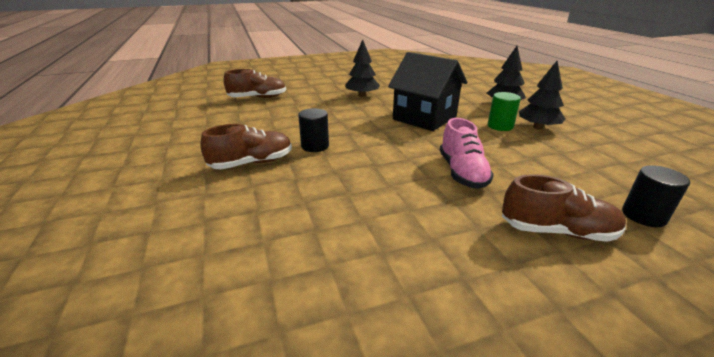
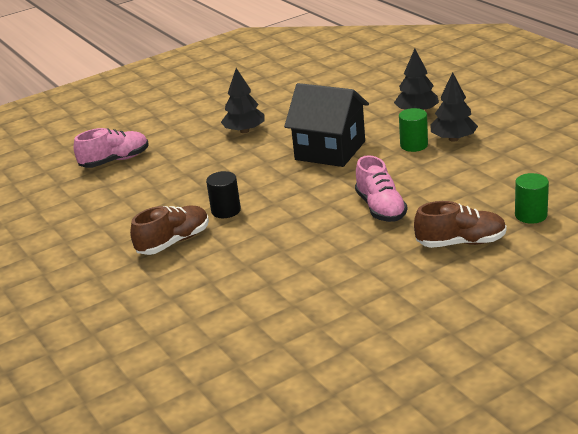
camera: 10 degrees left, 0 degrees up
(257, 98) = (115, 161): brown shoe -> pink shoe
(643, 216) = (531, 215): black cylinder -> green cylinder

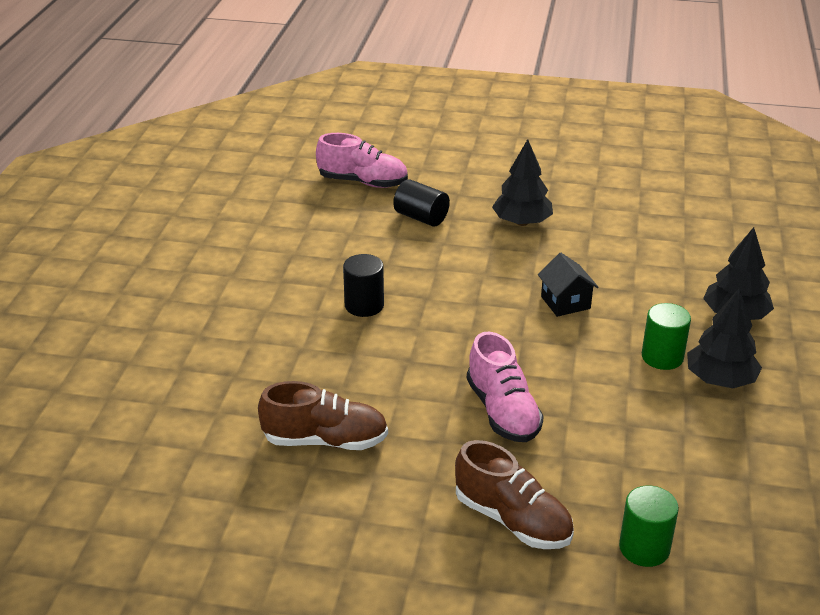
camera: 40 degrees right, 5 degrees up
(173, 242) = (272, 308): brown shoe -> brown shoe (325, 440)
(183, 158) = (421, 217): none -> black cylinder
(330, 150) = (565, 302): black house -> black house, size x0.48
(380, 208) = (502, 411): pink shoe -> pink shoe turned 45 degrees counterclockwise

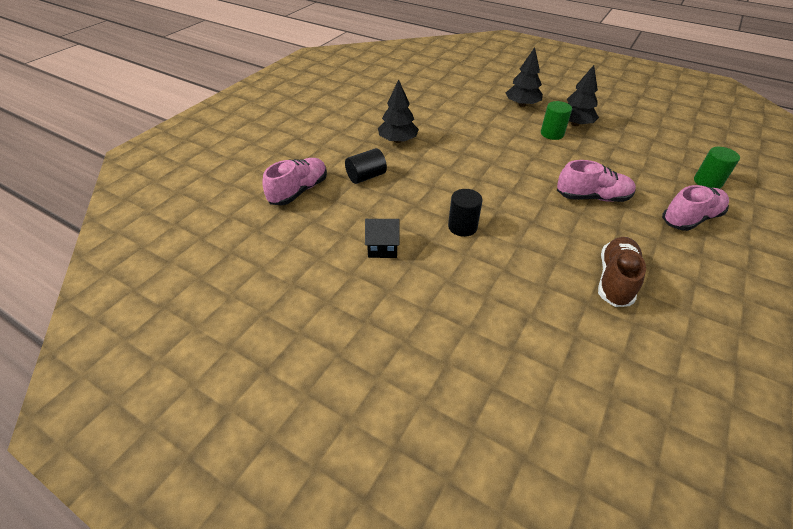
camera: 70 degrees left, 10 degrees up
(512, 520) = (690, 219): brown shoe -> pink shoe
(565, 302) = (491, 148): black house -> black house (382, 247)

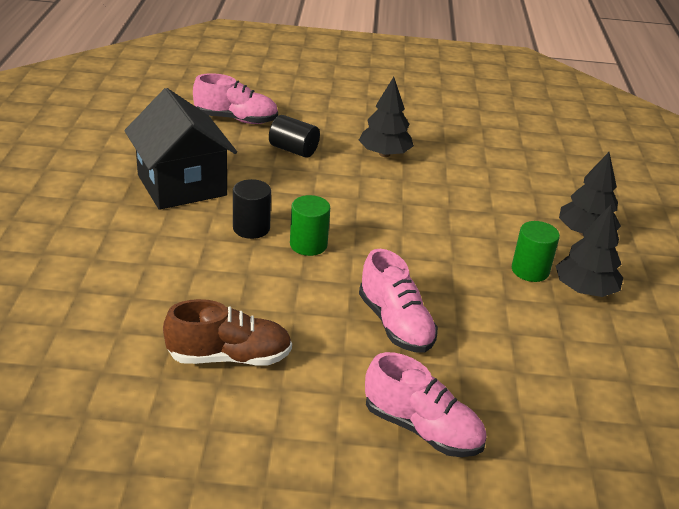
camera: 60 degrees right, 10 degrees down
(382, 247) = (182, 185): black house -> black house, size x2.10
(707, 182) = (550, 450): green cylinder -> green cylinder (308, 245)

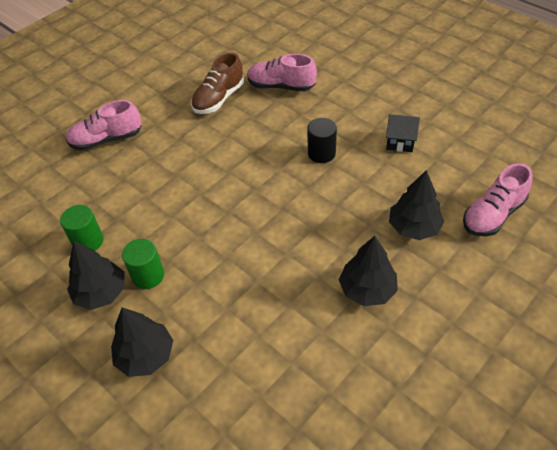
camera: 135 degrees right, 15 degrees up
(182, 185) = (400, 141): black house -> black house, size x0.48
(293, 150) = (414, 227): black cylinder -> black tree
(308, 245) = (281, 172): green cylinder -> green cylinder (88, 241)
(395, 324) = (176, 171): pink shoe -> pink shoe (281, 86)

